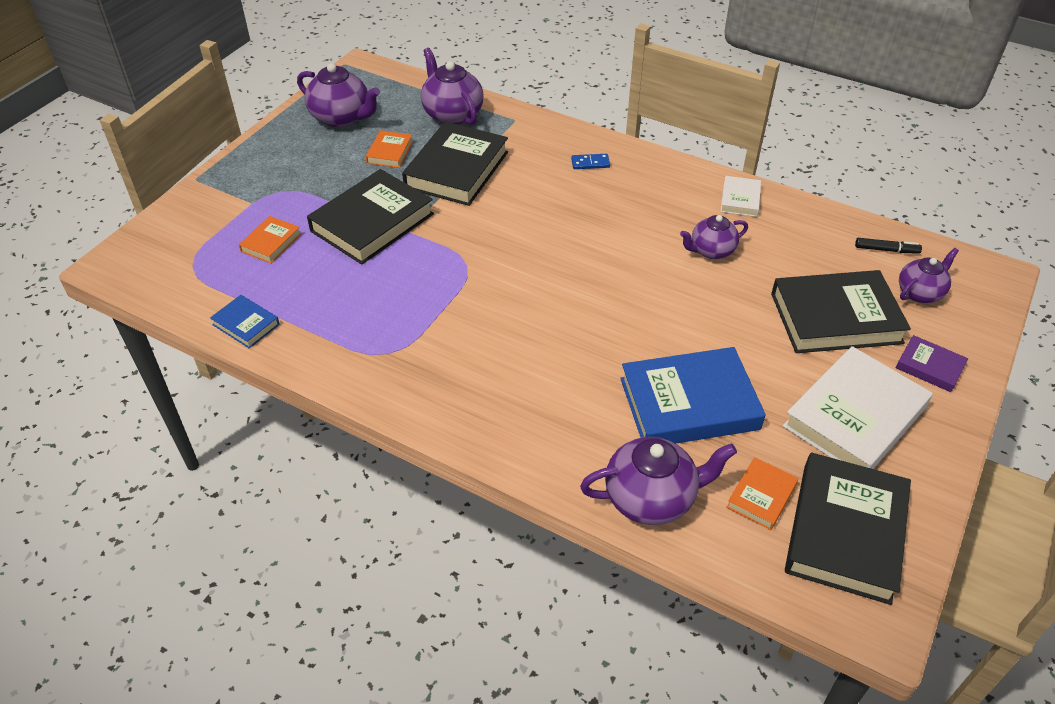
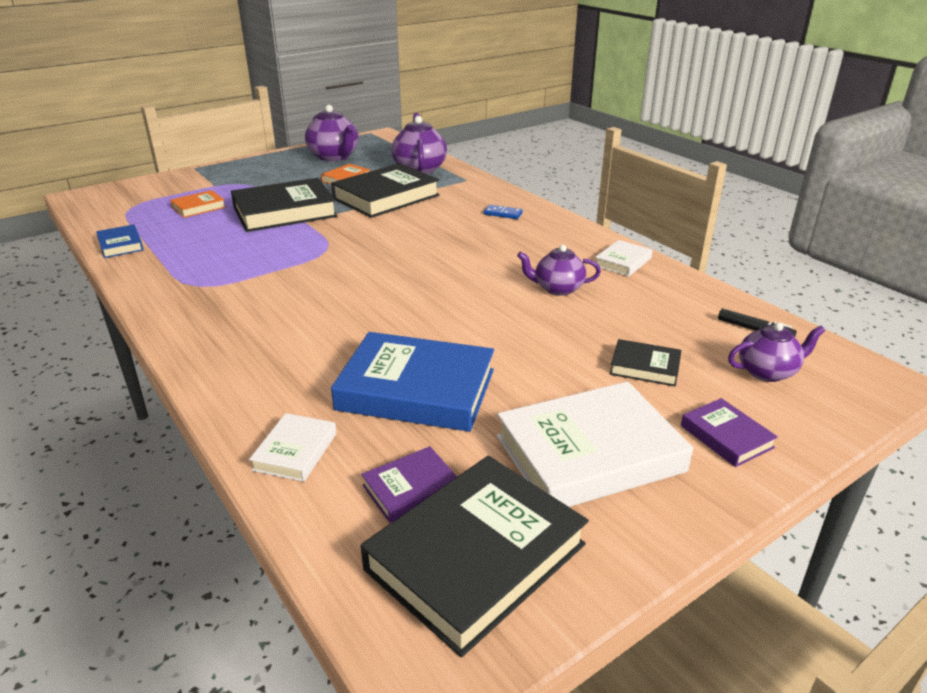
camera: 25 degrees right, 15 degrees down
(651, 498) = (295, 451): purple teapot -> white book
(761, 496) = (411, 488): orange book -> purple book
(835, 318) = (645, 367): black book -> black book, size x0.49

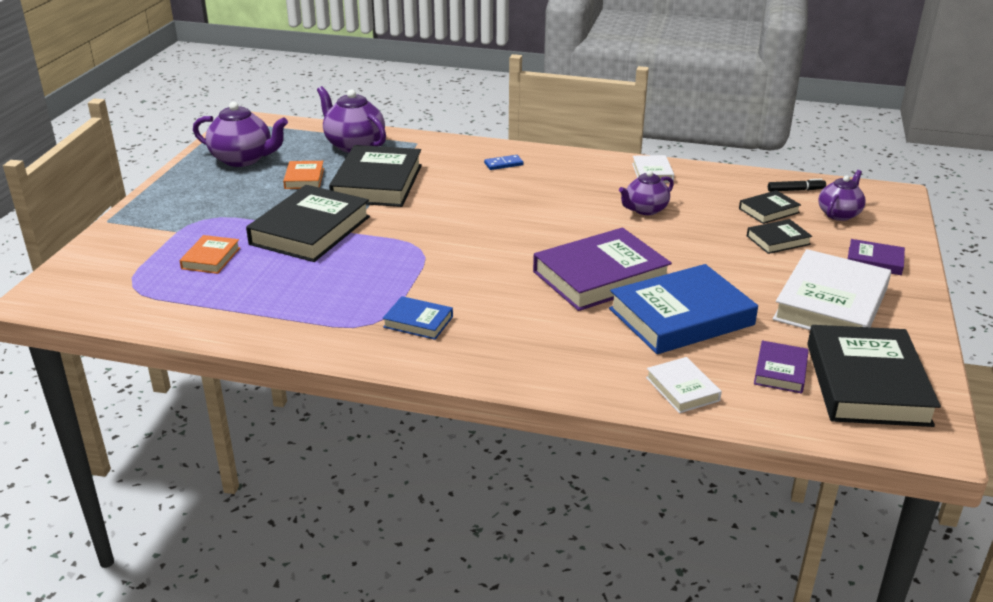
camera: 40 degrees left, 0 degrees up
(120, 245) = (212, 323): blue book -> blue book (418, 322)
(414, 325) = (600, 276): none -> purple book
(686, 336) = (769, 211): none -> black book

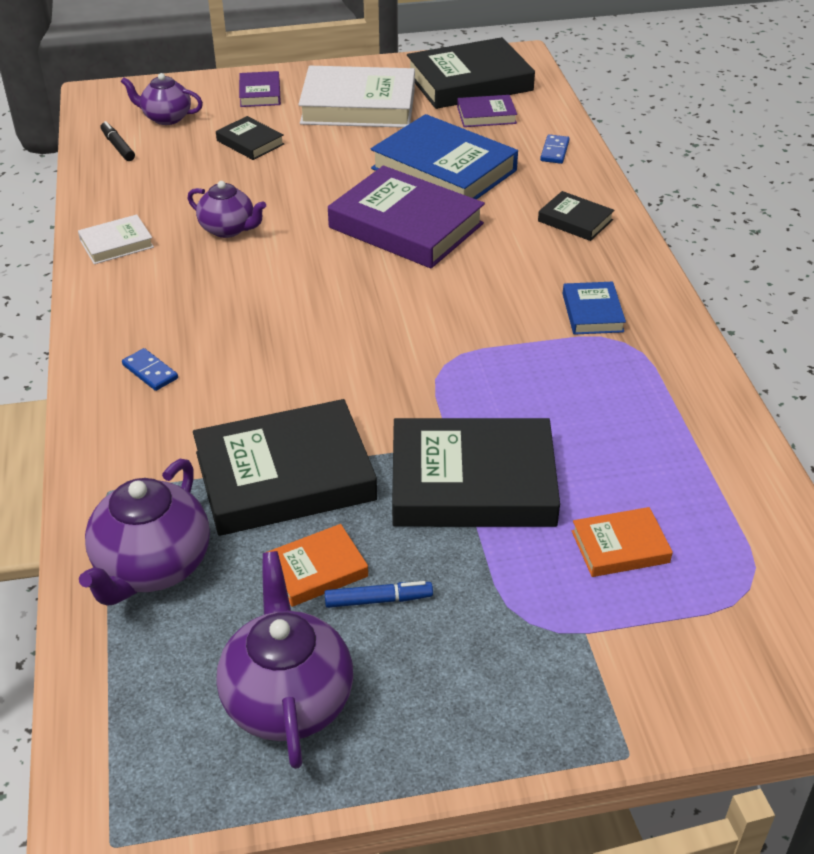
camera: 115 degrees left, 10 degrees up
(267, 188) = (378, 600): none -> blue marker
(682, 389) = (554, 151): white book -> blue domino
(769, 211) = (182, 155): black book -> black book (575, 220)

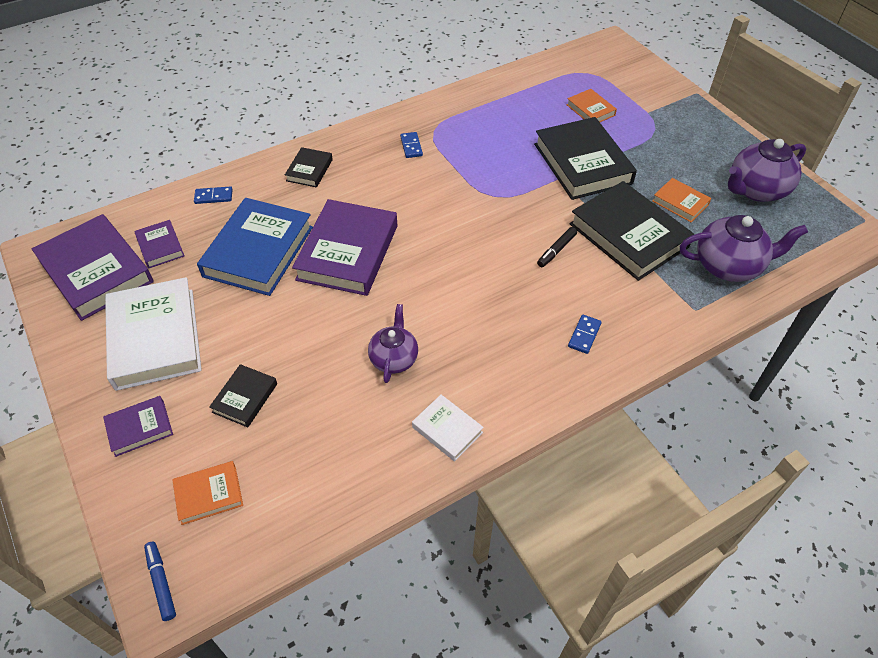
camera: 110 degrees left, 10 degrees up
(118, 146) = (280, 513): black marker -> black marker (556, 250)
(166, 118) = (209, 494): purple teapot -> orange book
(378, 600) = (681, 177): blue marker -> blue marker (161, 582)
(469, 82) = (96, 272): black book -> purple book
(592, 313) = (411, 146): blue book -> blue domino

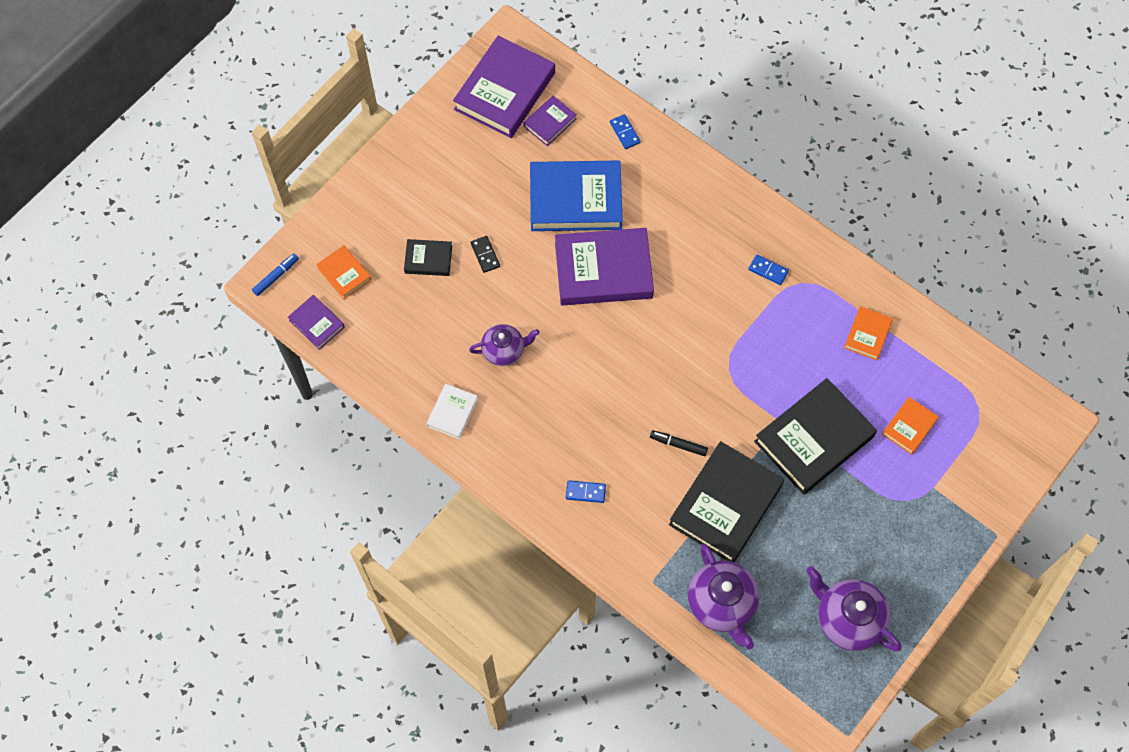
camera: 70 degrees right, 15 degrees up
(140, 428) = (378, 202): purple book -> purple book (317, 323)
(155, 338) = (458, 170): white book -> none
(272, 343) = (485, 255): none -> black domino
(309, 170) = (693, 195): black book -> none
(411, 146) = (768, 270): blue domino -> blue domino turned 60 degrees clockwise
(680, 203) = (794, 546): orange book -> orange book (867, 335)

